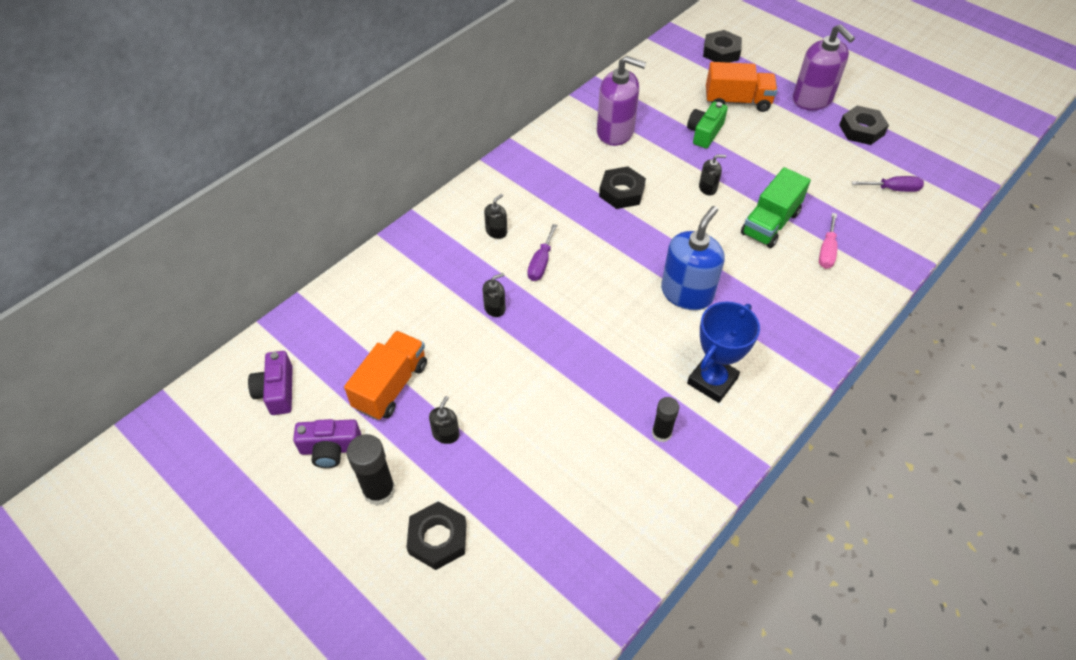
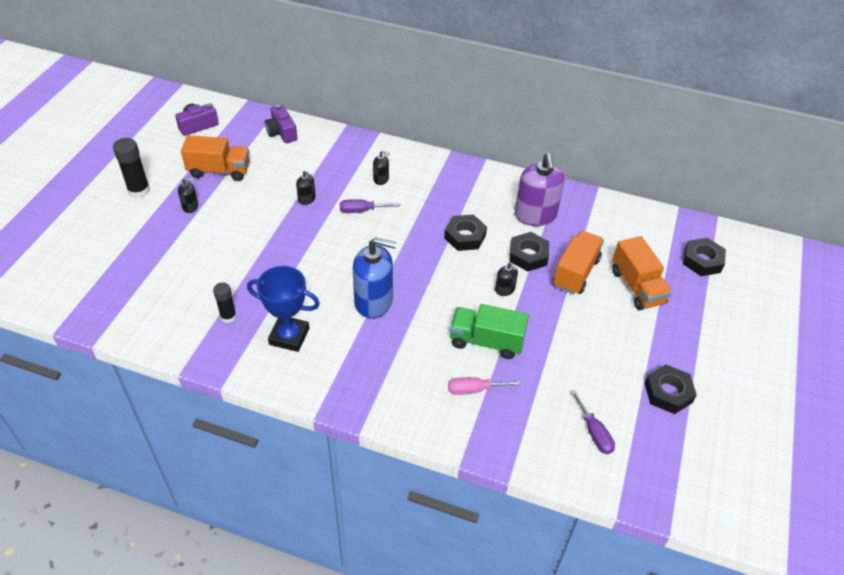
camera: 65 degrees right, 5 degrees down
(330, 449) = (162, 161): purple camera -> purple camera (281, 132)
(438, 538) = (111, 226): black nut -> black nut (528, 255)
(704, 132) = (576, 273): green camera -> orange truck
(812, 99) = (685, 344): purple soap dispenser -> none

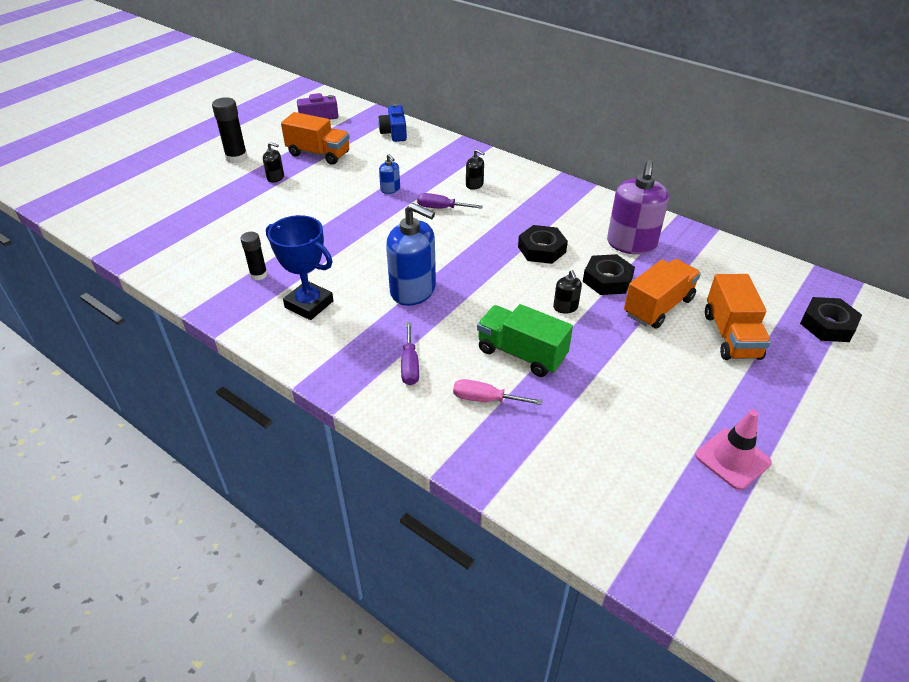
camera: 20 degrees right, 5 degrees down
(281, 132) = (394, 132): purple camera -> blue camera
(307, 199) = (390, 189): black soap dispenser -> blue soap dispenser
(594, 433) = (615, 481): purple screwdriver -> purple screwdriver (410, 365)
(668, 393) = (732, 459): black nut -> pink traffic cone

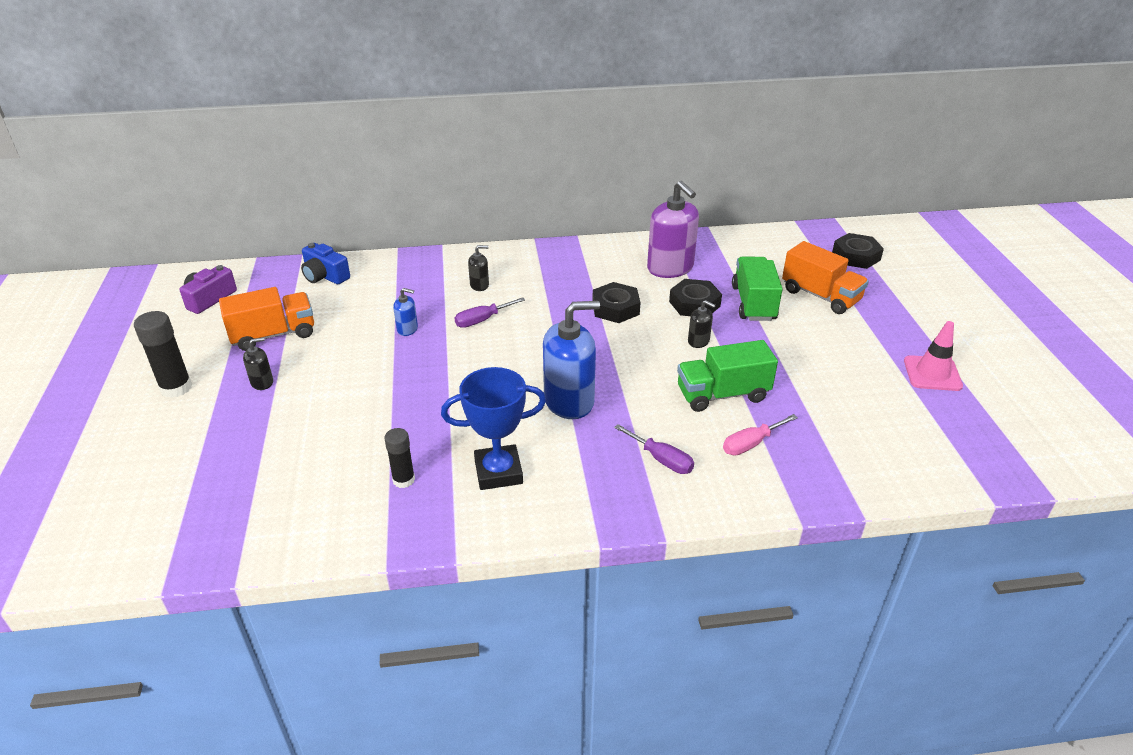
camera: 45 degrees left, 5 degrees down
(658, 307) = (753, 303): orange truck -> green truck

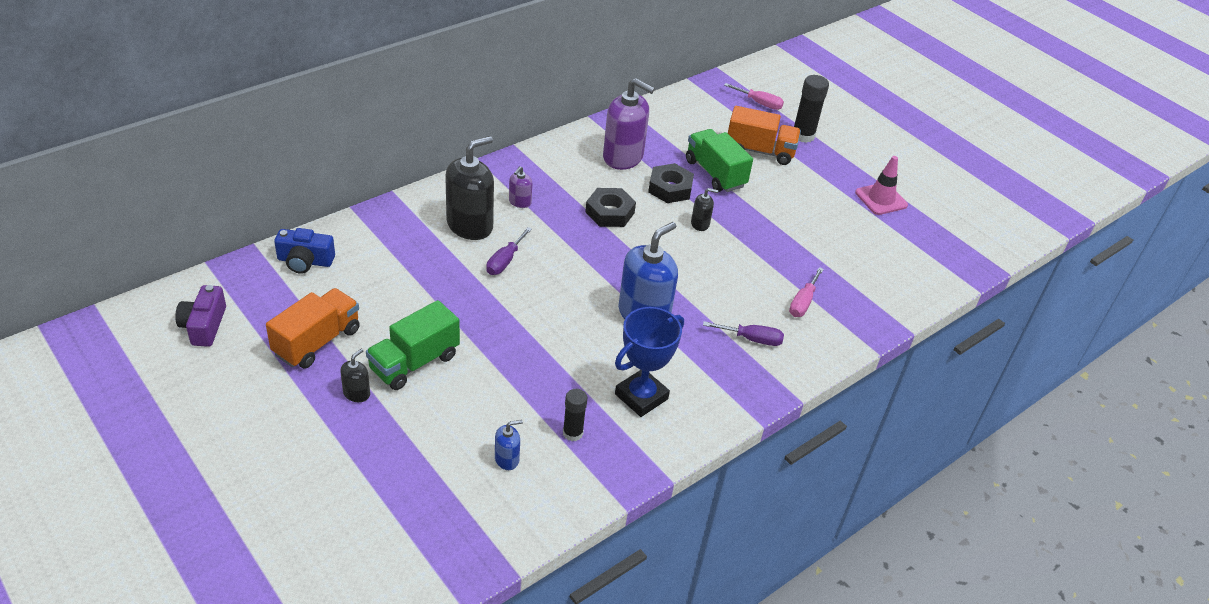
camera: 35 degrees left, 5 degrees up
(176, 388) = (274, 430): black glue stick -> black glue stick (803, 135)
(407, 329) = (444, 292): blue soap dispenser -> blue soap dispenser (507, 459)
(479, 285) = (470, 225): black soap dispenser -> black soap dispenser, size x2.16
(540, 279) = (520, 202): none -> purple soap dispenser
(722, 394) = (753, 267): green truck -> green truck (414, 362)
(856, 256) = (759, 103): black nut -> pink screwdriver

